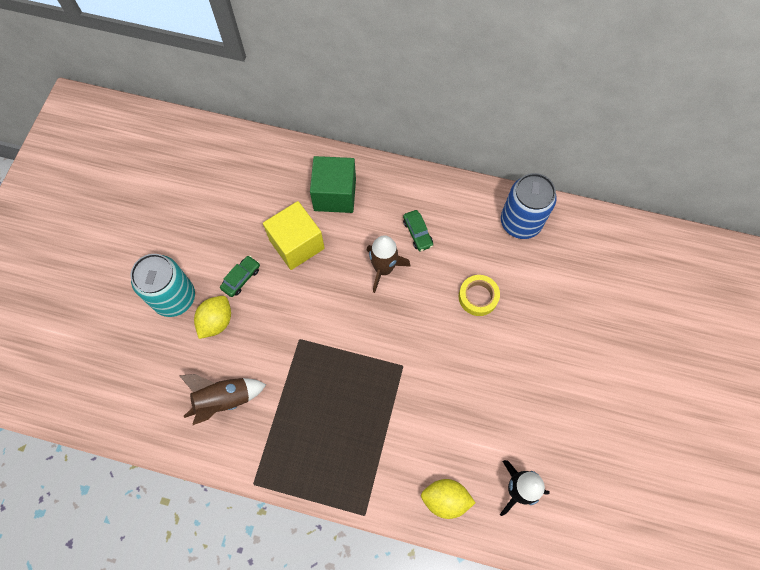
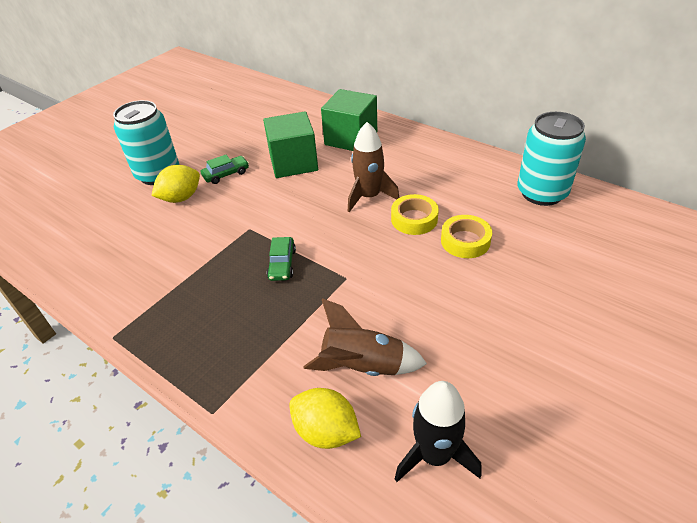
camera: 25 degrees right, 25 degrees down
(224, 399) = (142, 256): brown rocket -> brown rocket (363, 366)
(297, 244) = (293, 163): yellow cube -> green cube
(417, 233) = (420, 178): green car -> green car (282, 264)
(430, 284) = (414, 219): none -> yellow tape
(520, 222) = (542, 193): blue can -> turquoise can

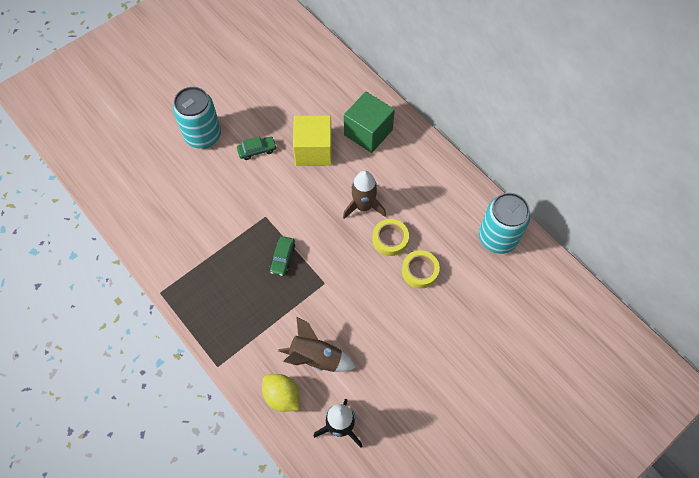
camera: 10 degrees right, 20 degrees up
(181, 198) = (218, 169): yellow lemon -> none
(293, 163) = (313, 151): green cube -> yellow cube

